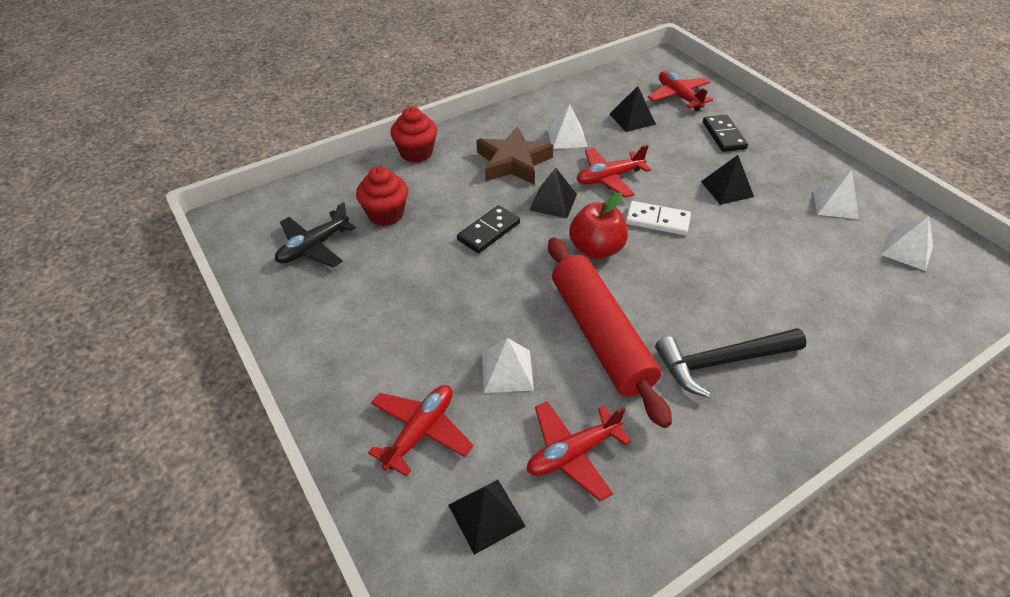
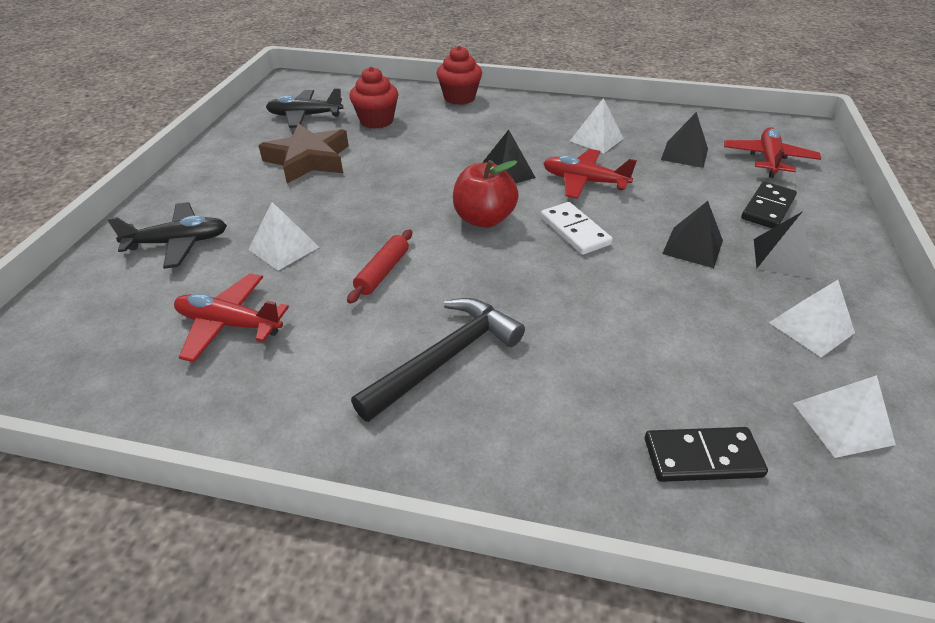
camera: 45 degrees right, 5 degrees down
(420, 432) = (178, 243): red plane -> black plane
(486, 515) = (123, 313): black pyramid -> black pyramid (781, 258)
(489, 231) = (424, 165): black domino -> black domino (702, 457)
(513, 162) = (520, 134): brown star -> brown star (308, 160)
(600, 335) = (382, 272): red rolling pin -> red rolling pin, size x0.44
(722, 362) = (444, 358): black hammer -> black hammer turned 105 degrees clockwise

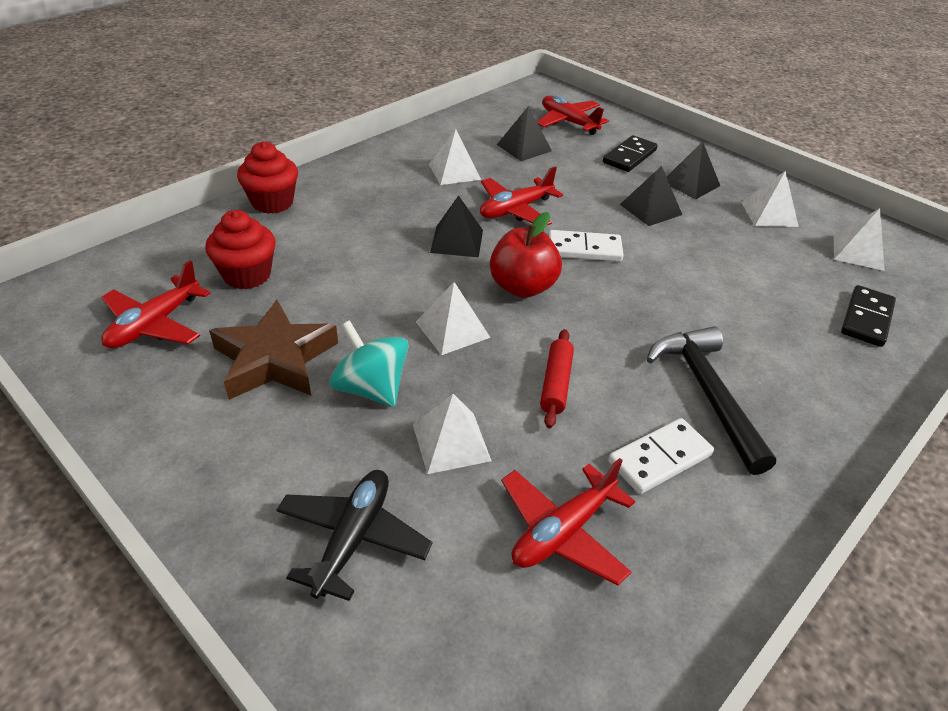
camera: 60 degrees left, 0 degrees up
(305, 116) = (155, 324): black plane -> red plane
(310, 200) = (371, 388): none -> turquoise spinning top
(339, 351) = (659, 458): none -> white domino
(382, 272) = (556, 384): red rolling pin -> red rolling pin turned 45 degrees clockwise
(400, 208) = (452, 329): none -> white pyramid
(768, 208) = (629, 156): black domino -> black domino turned 60 degrees clockwise

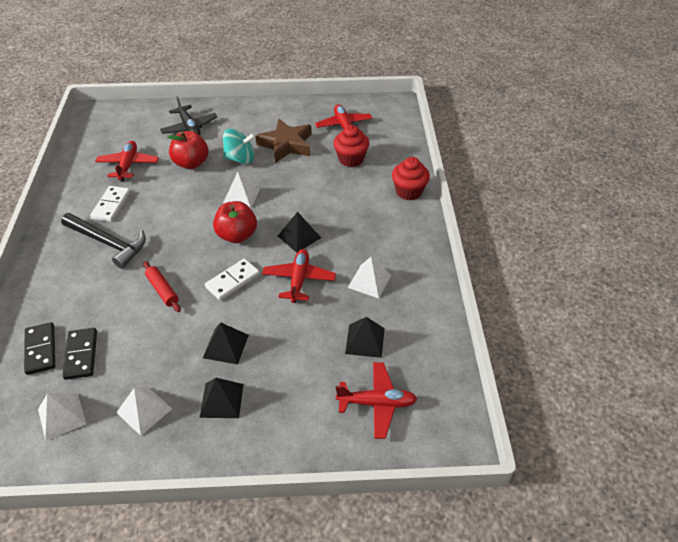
camera: 135 degrees right, 5 degrees up
(451, 442) = (191, 163): white pyramid -> red apple
(556, 384) = (175, 204): red rolling pin -> red rolling pin (162, 290)
(629, 156) = (290, 396): black domino -> black domino (81, 355)

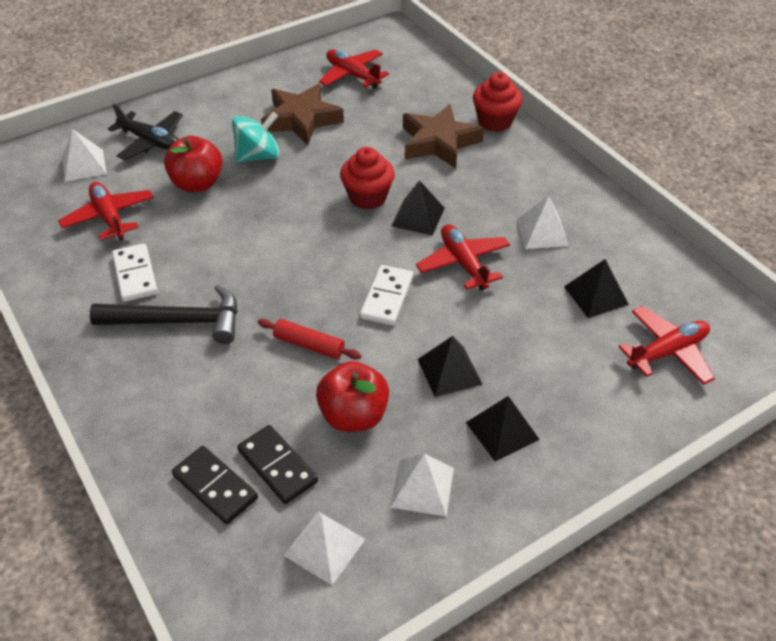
camera: 30 degrees left, 0 degrees up
(237, 235) = (341, 245): red apple -> red apple (353, 415)
(241, 196) = (302, 198): white pyramid -> white pyramid (84, 165)
(351, 159) = (396, 109): red cupcake -> red cupcake (367, 197)
(358, 192) = (438, 142): none -> brown star

